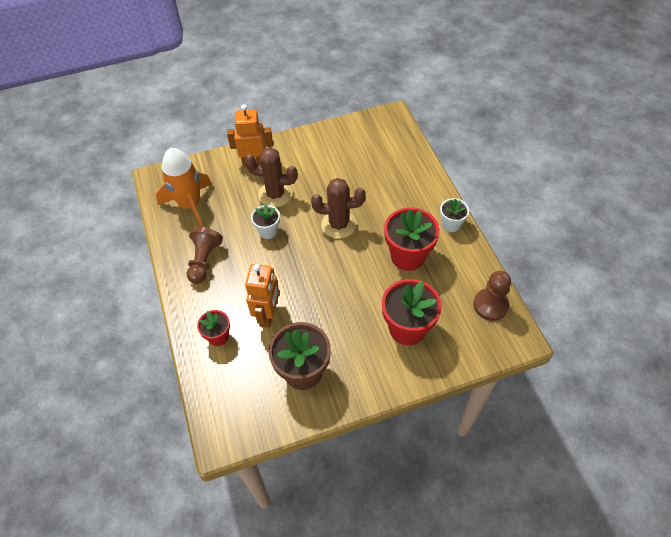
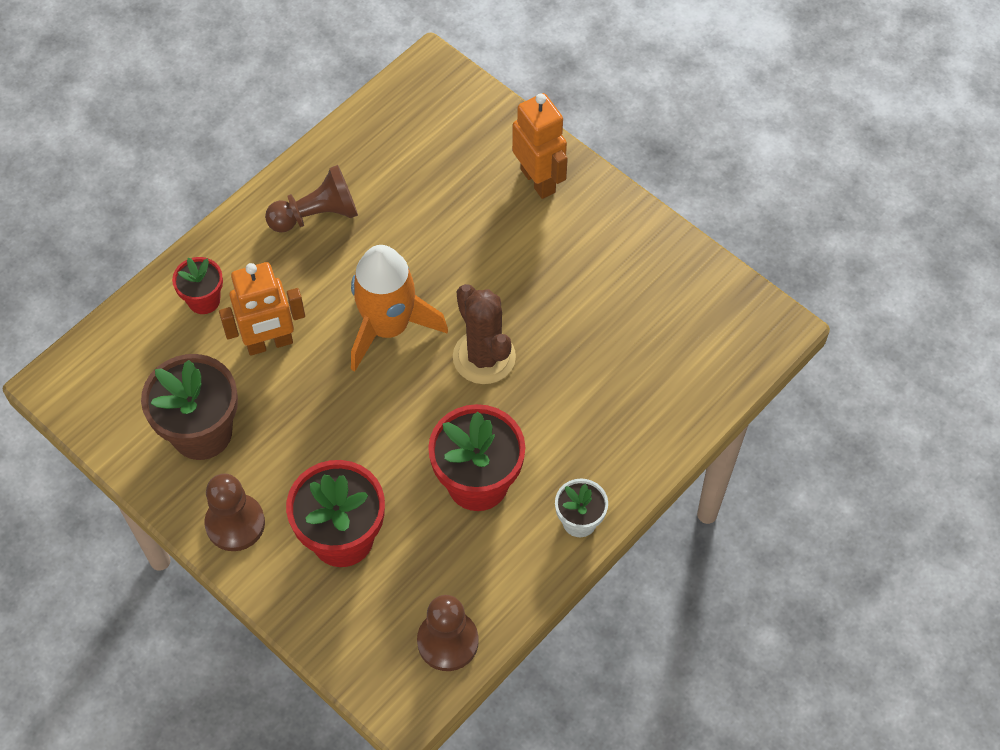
camera: 60 degrees right, 5 degrees up
(190, 205) = (406, 141): orange rocket -> orange rocket (388, 327)
(268, 231) = (416, 268): white flower pot -> none
(275, 194) = (492, 241): brown cactus -> none
(370, 377) = (235, 523): none -> brown pawn

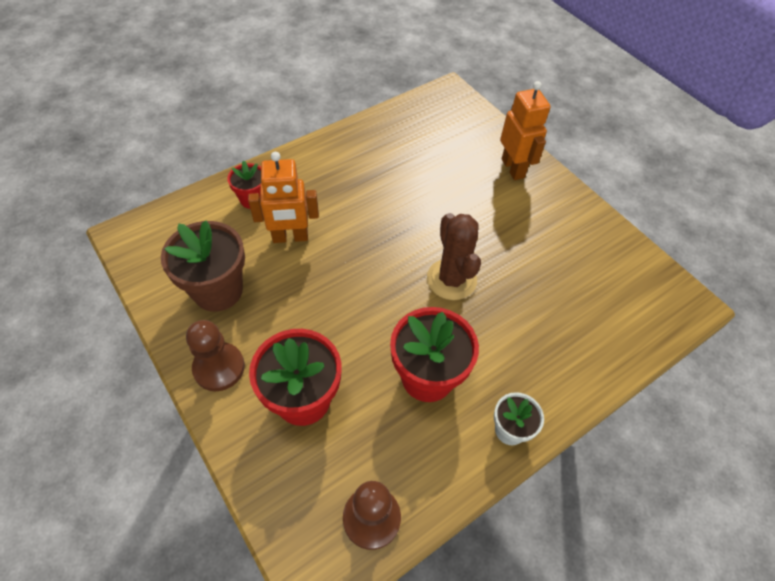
camera: 10 degrees right, 5 degrees down
(317, 215) = (349, 161): brown pawn -> none
(388, 327) = (382, 243): orange rocket -> none

